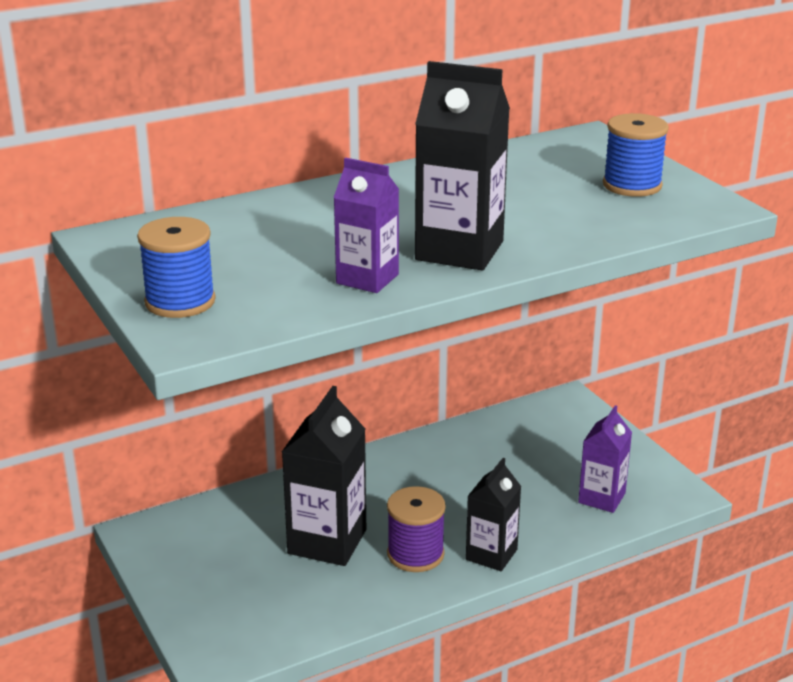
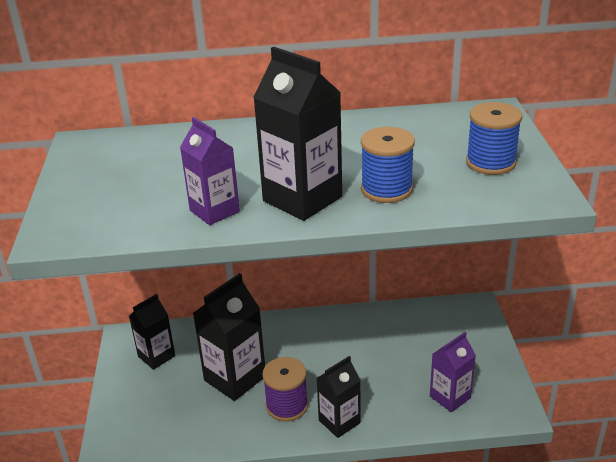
camera: 25 degrees right, 5 degrees up
(180, 301) = (76, 204): blue spool -> blue spool (386, 189)
(200, 543) = (156, 356): none -> black carton

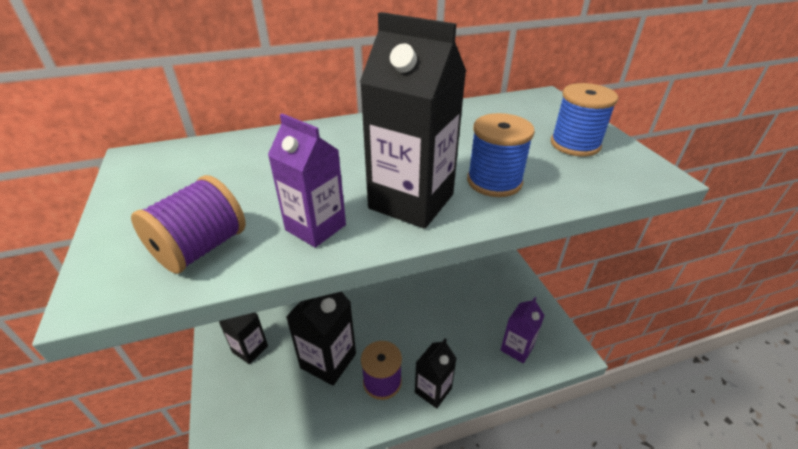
camera: 15 degrees left, 5 degrees up
(123, 217) = (201, 248): none -> purple spool

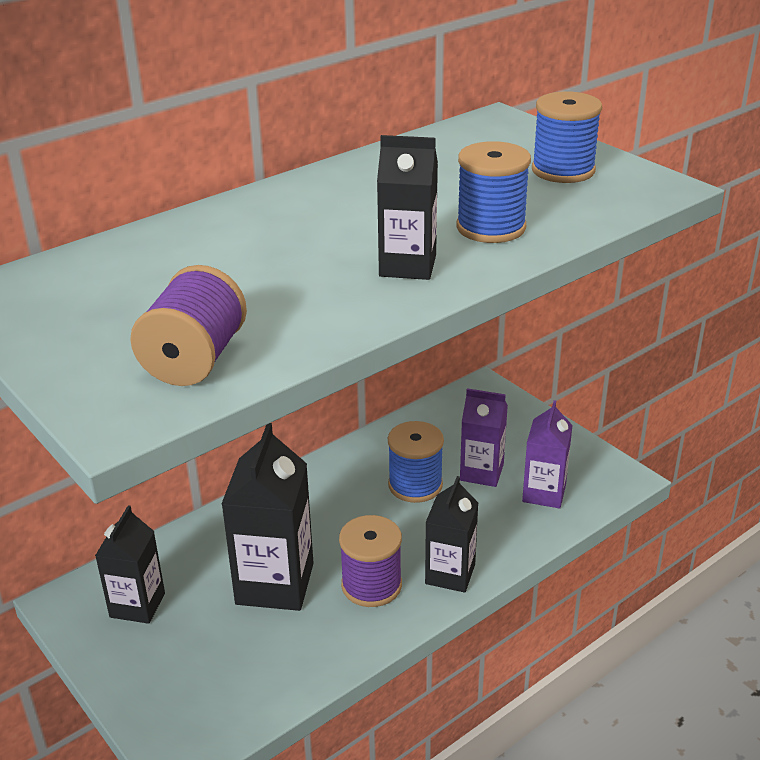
camera: 20 degrees left, 5 degrees down
(315, 227) = (315, 313): purple carton -> purple carton (481, 472)
(411, 201) = (407, 266): black carton -> black carton, size x0.63
(439, 317) = (415, 485): none -> blue spool

